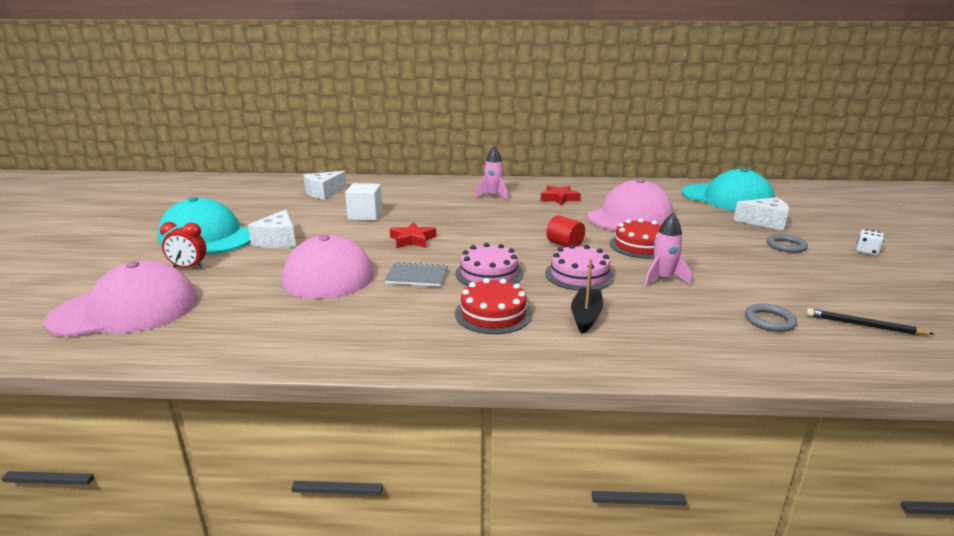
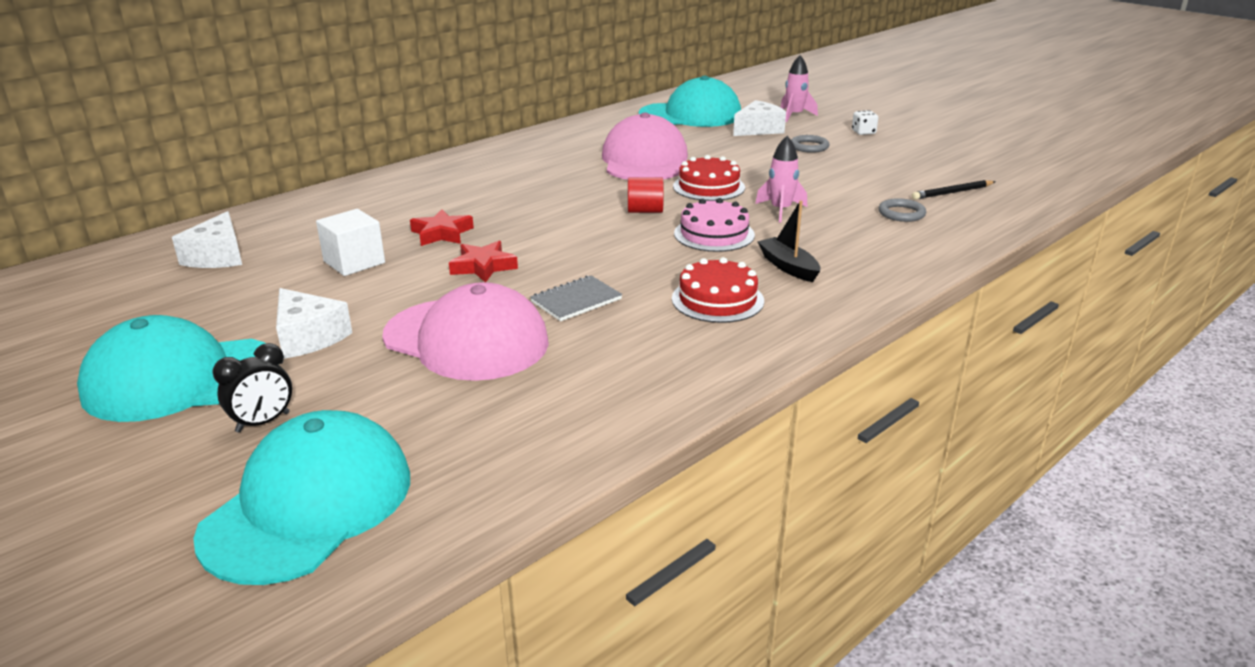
camera: 45 degrees left, 5 degrees up
(126, 310) = (308, 505): pink cap -> turquoise cap
(189, 268) = (263, 422): red clock -> black clock
(489, 273) = (637, 267): pink cake -> none
(493, 196) = (462, 184): pink rocket -> pink rocket (794, 115)
(559, 198) = (541, 164): red star -> red star (442, 233)

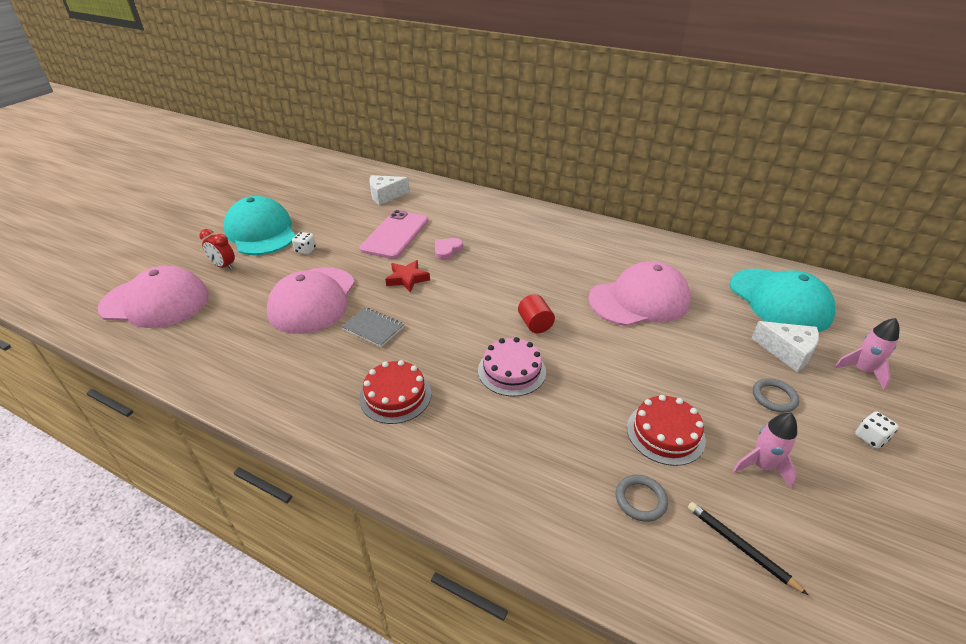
camera: 70 degrees right, 10 degrees up
(263, 422) = (224, 266): black clock -> red clock
(308, 505) = (155, 302): turquoise cap -> pink cap
(309, 337) = (305, 250): white cheese -> white dice
(354, 262) = (395, 234): white cube -> pink phone
(442, 233) = (447, 250): red star -> pink heart
(709, 187) = (609, 348): red cake -> red cake (665, 433)
(780, 210) = (587, 403): pink rocket -> pink rocket (762, 466)
(788, 267) = (469, 427): black boat -> none

